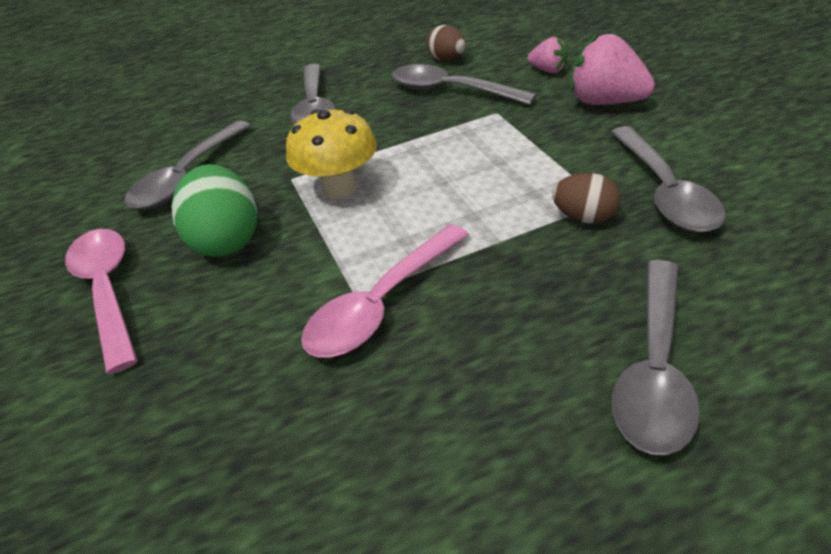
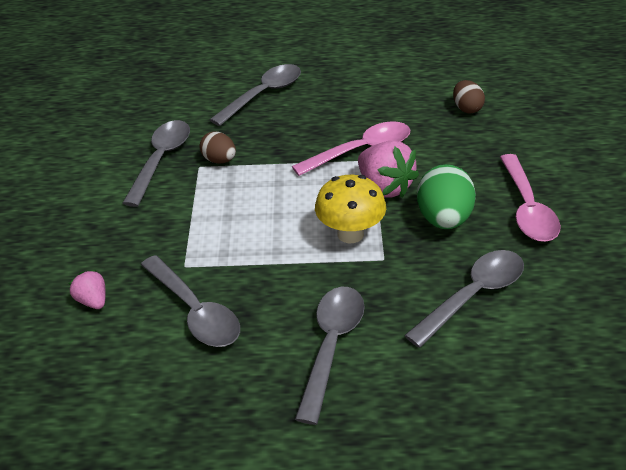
camera: 160 degrees left, 0 degrees up
(447, 59) = (156, 368): brown egg -> brown egg (467, 108)
(605, 102) = (101, 241): pink strawberry -> pink strawberry (385, 187)

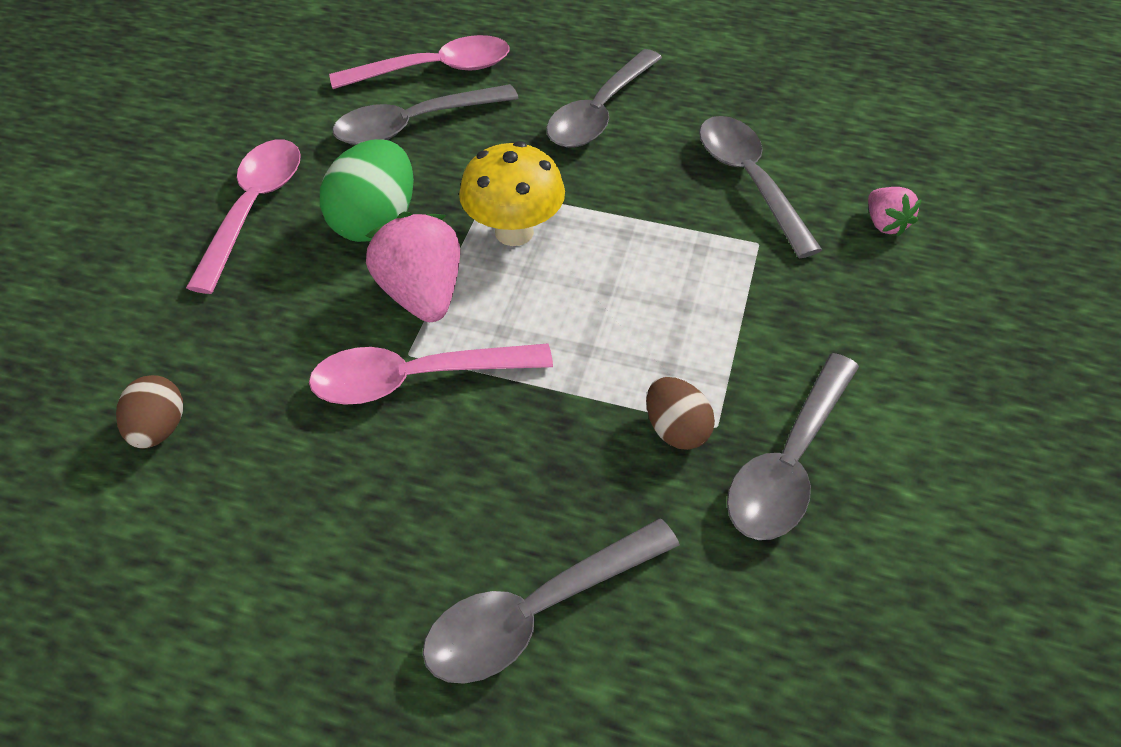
camera: 165 degrees left, 10 degrees up
(497, 355) = (435, 70): none -> pink spoon

